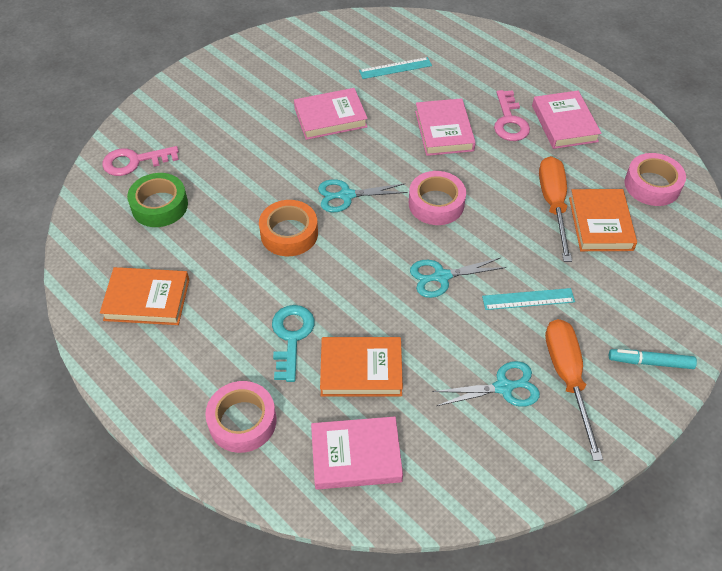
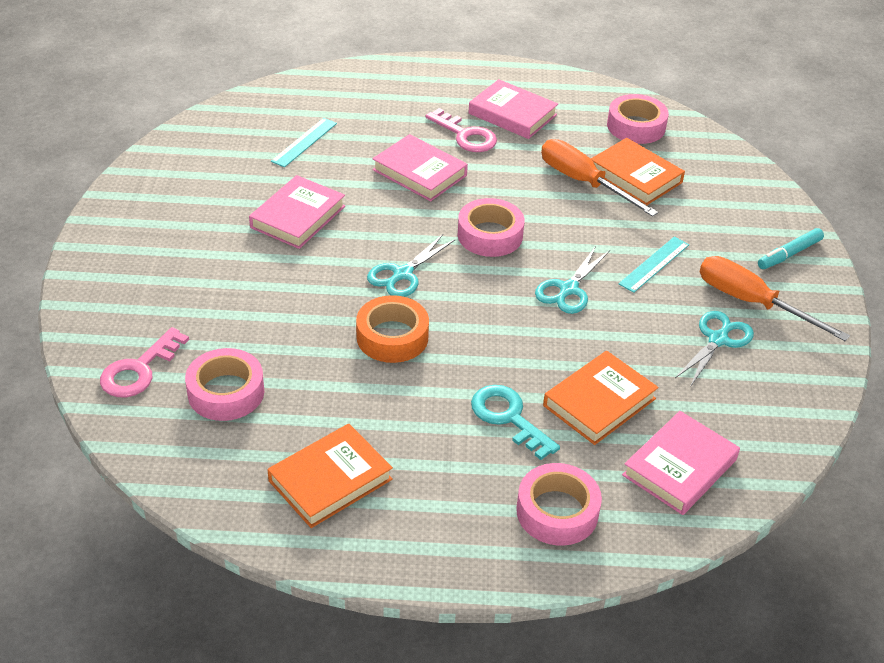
camera: 45 degrees left, 10 degrees down
(159, 205) = (226, 392): green tape -> pink tape

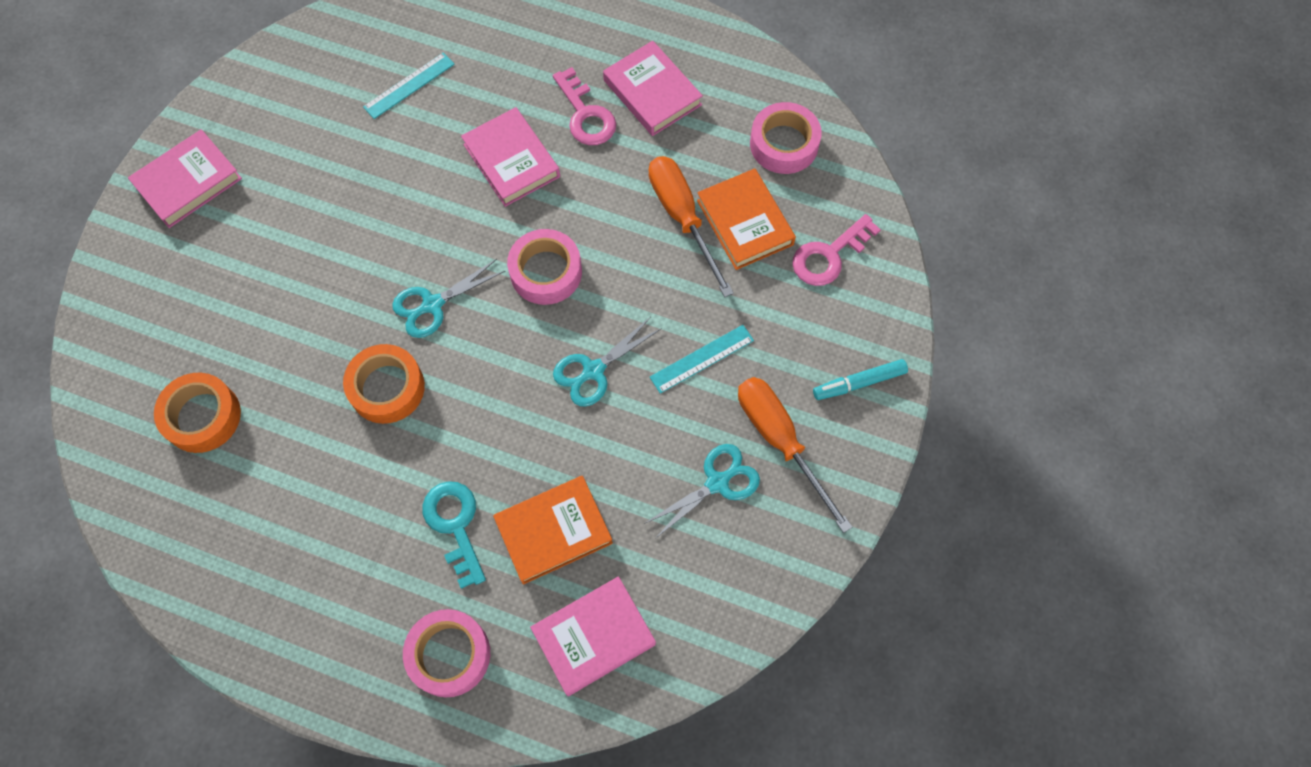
camera: 20 degrees right, 25 degrees up
(139, 370) = (134, 365): pink key -> pink key (829, 255)
(226, 392) = (202, 416): pink tape -> orange tape
(297, 217) = (359, 196): pink book -> pink book (188, 182)
(330, 480) = (256, 553): orange book -> none

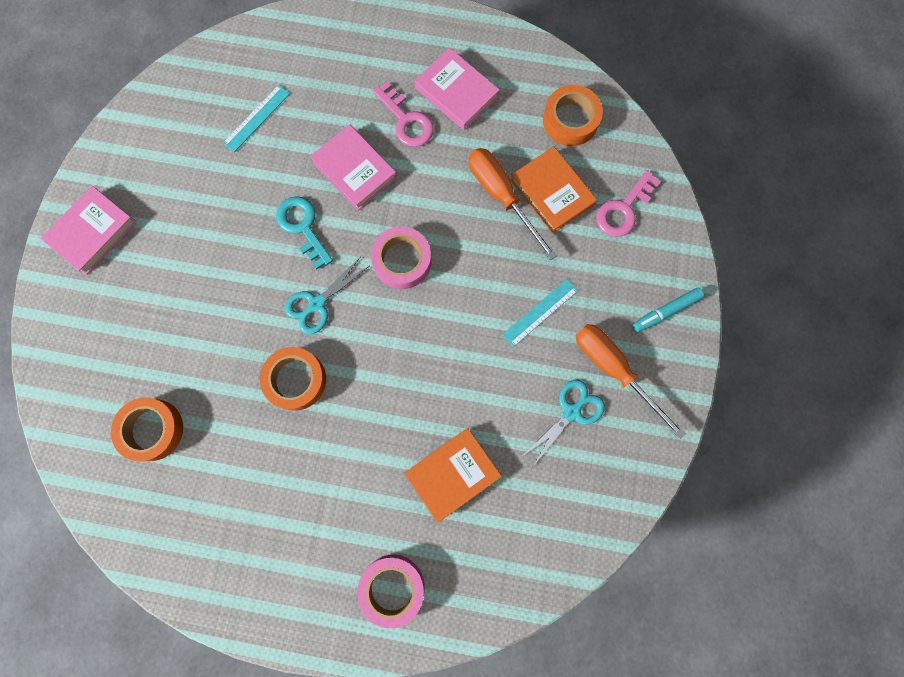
camera: 10 degrees left, 10 degrees up
(455, 525) = (374, 483): turquoise key -> turquoise key (303, 227)
(593, 370) = (457, 337): turquoise scissors -> none
(594, 637) = (501, 553): pink book -> none
(784, 144) = (570, 120): pink tape -> orange tape

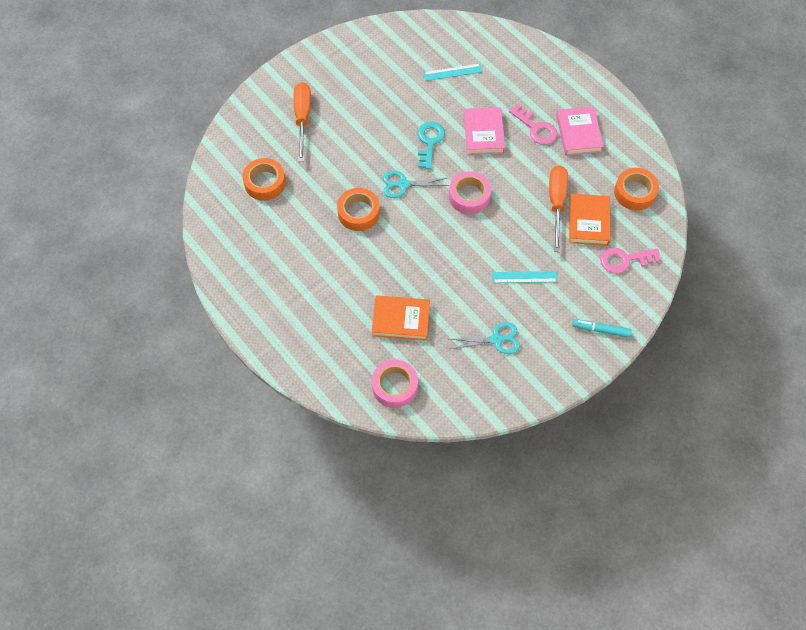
camera: 40 degrees right, 15 degrees down
(93, 232) = (318, 70): pink book -> none
(392, 588) = (318, 349): pink tape -> pink tape (394, 386)
(406, 120) = (536, 128): pink key -> pink key turned 45 degrees counterclockwise
(614, 369) = (541, 337): orange screwdriver -> orange screwdriver (302, 118)

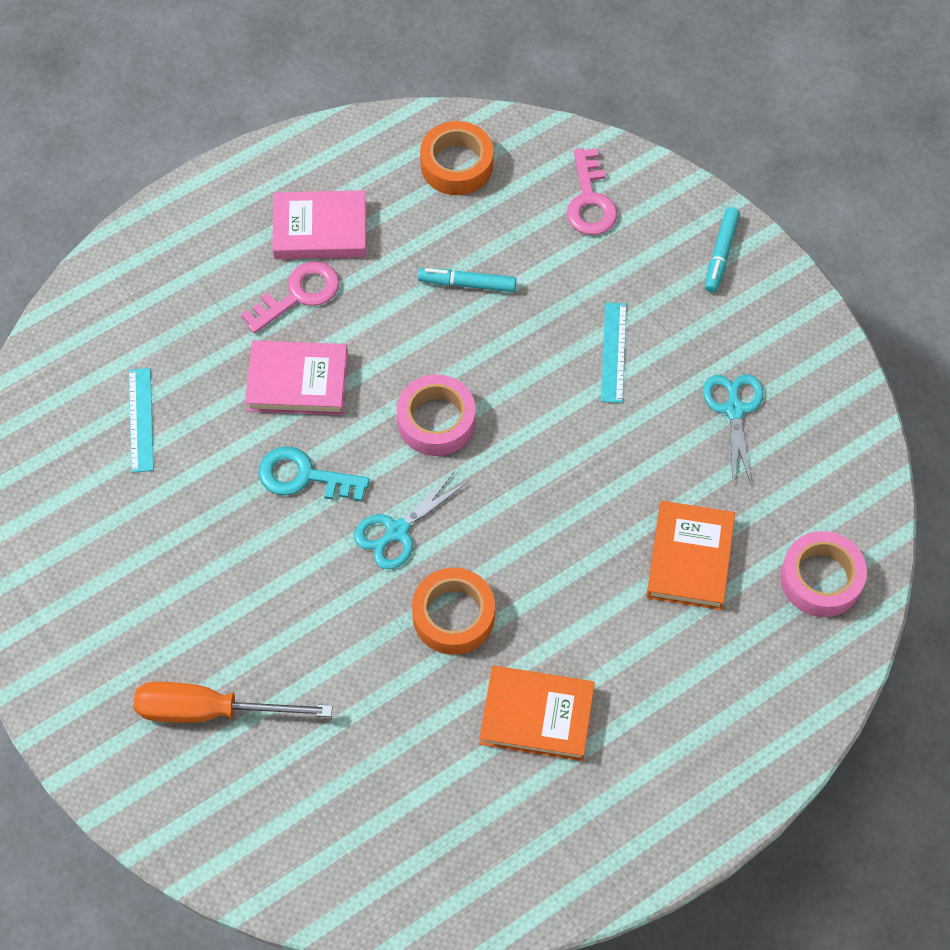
camera: 85 degrees left, 0 degrees up
(265, 183) = (362, 792): orange tape -> none
(403, 184) = (397, 531): turquoise scissors -> turquoise scissors turned 45 degrees clockwise
(556, 203) = (467, 284): orange screwdriver -> turquoise marker
(589, 222) = (509, 241): orange book -> orange book (537, 715)

